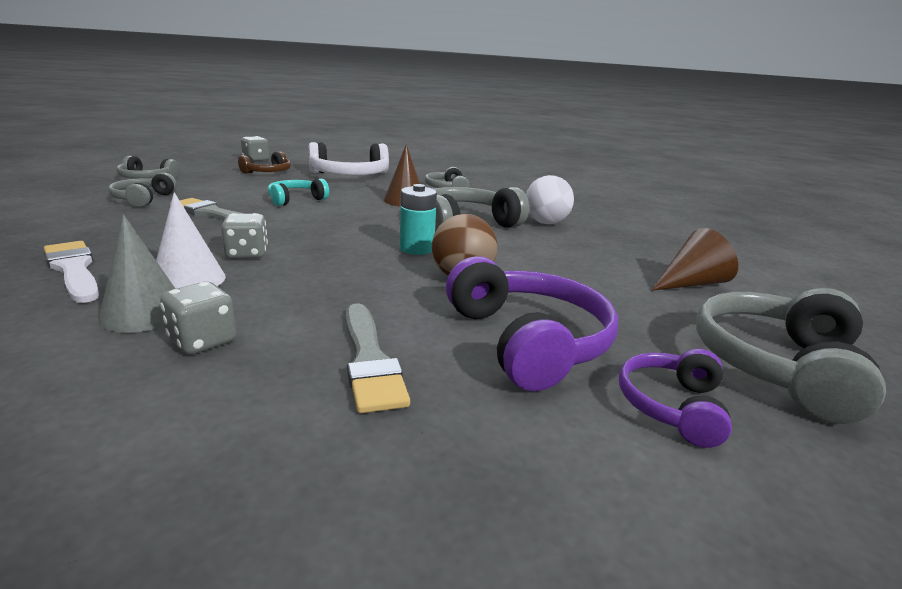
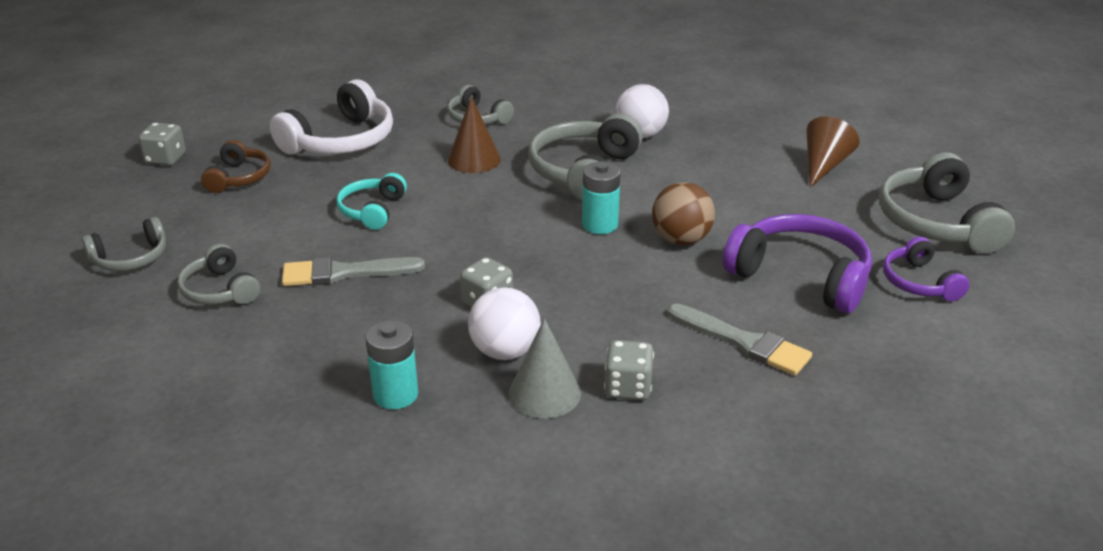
camera: 35 degrees left, 10 degrees up
(74, 270) = (395, 394): white brush -> turquoise battery
(188, 280) = (505, 351): white cone -> white ball

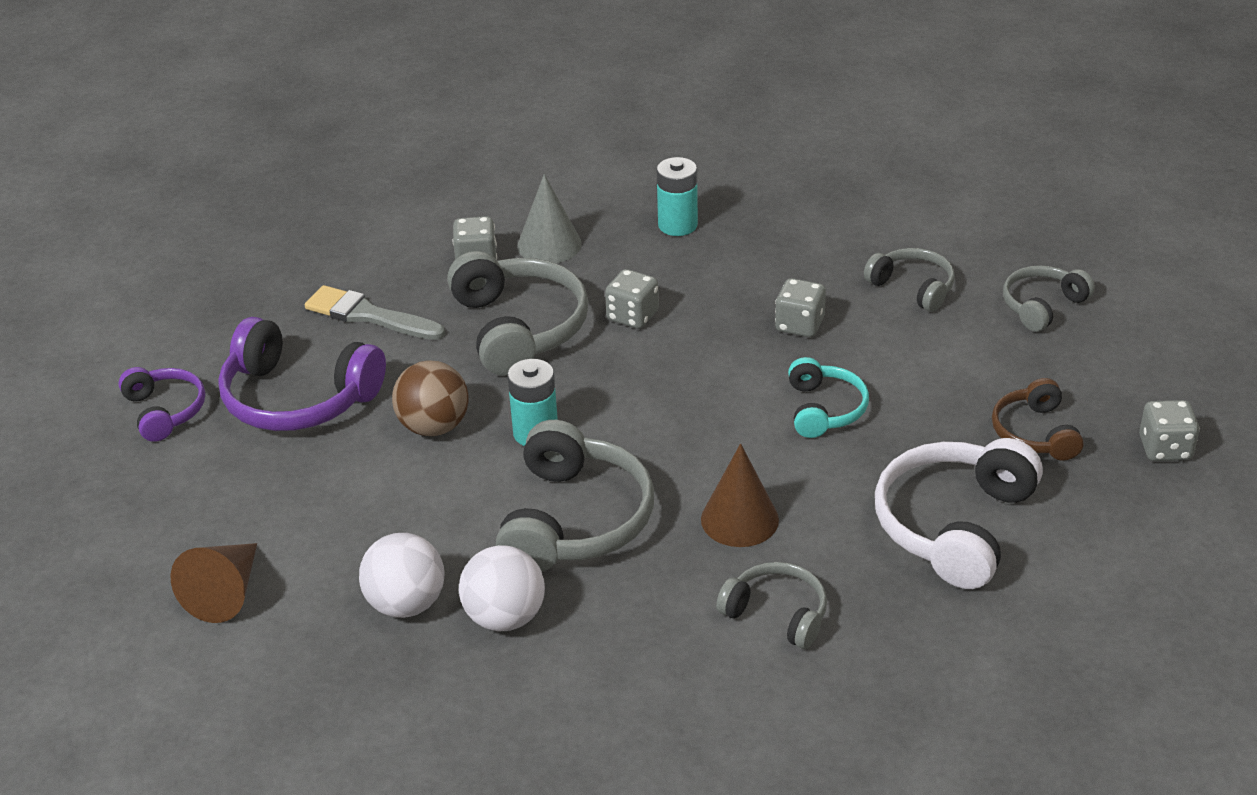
camera: 170 degrees right, 5 degrees up
(345, 273) = (799, 325): grey brush -> grey dice
(505, 351) = (596, 273): white ball -> white ball (406, 604)
(937, 223) = (104, 505): grey headphones -> grey headphones (519, 328)

